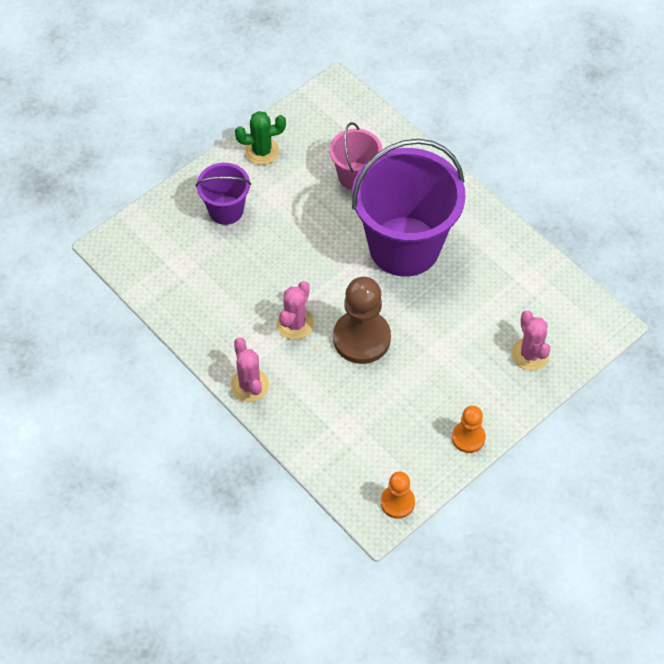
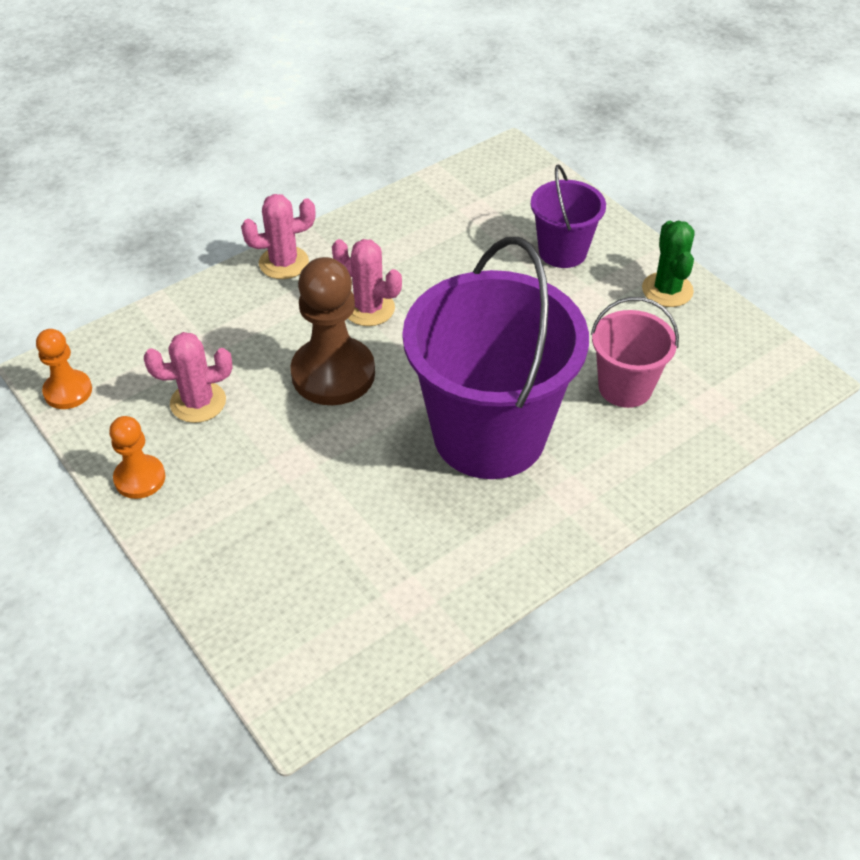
camera: 95 degrees right, 10 degrees down
(530, 354) = (263, 575): pink cactus -> pink cactus (198, 402)

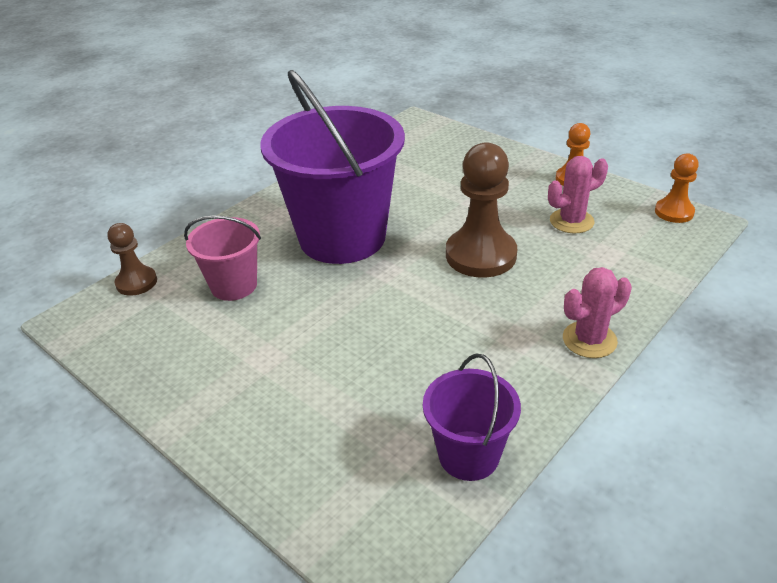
camera: 170 degrees right, 10 degrees down
(369, 308) = (478, 310): pink cactus -> none
(562, 252) = (293, 409): purple bucket -> purple bucket (468, 455)
(667, 290) = (179, 382): green cactus -> none
(743, 414) = (136, 282): none -> brown pawn

